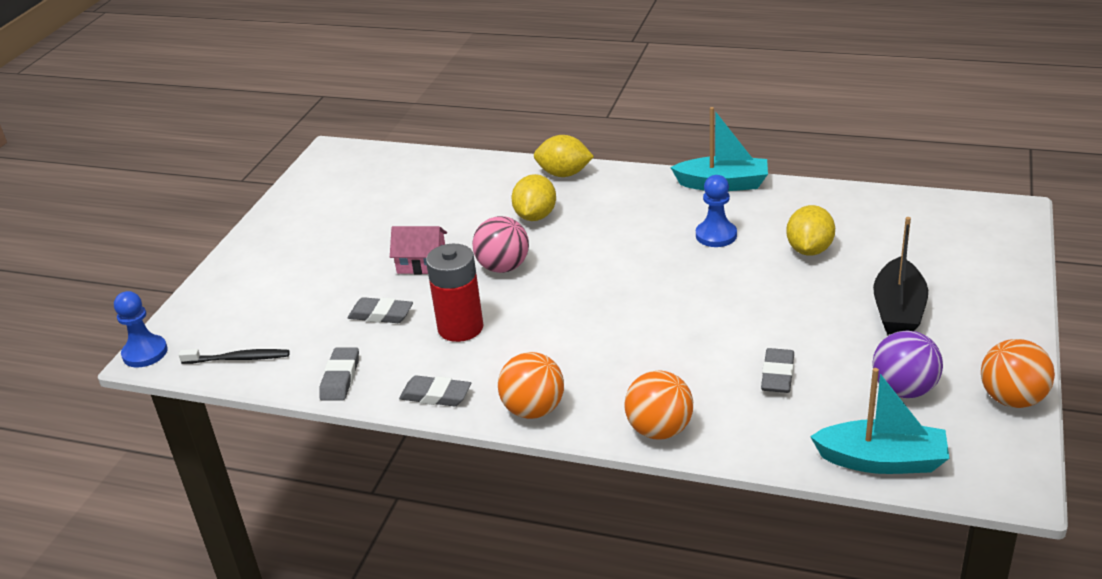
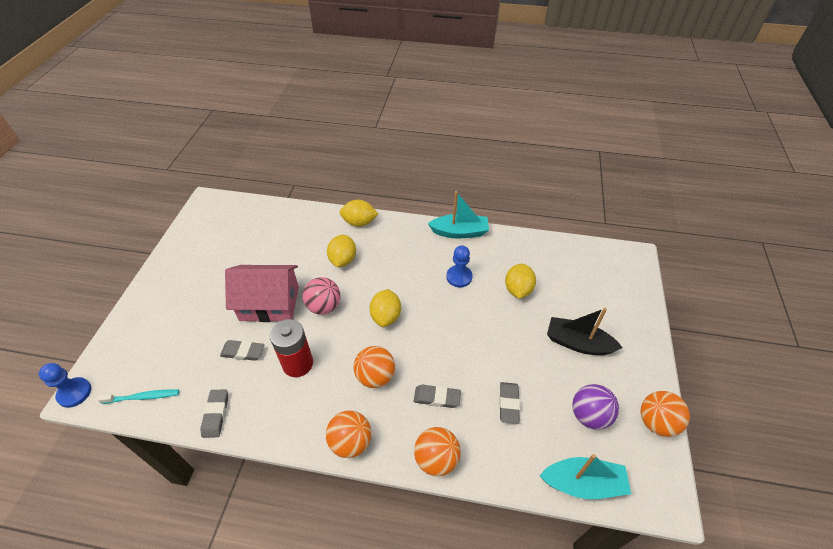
camera: 10 degrees left, 15 degrees up
(238, 359) = (142, 397): black toothbrush -> turquoise toothbrush
(422, 263) = (269, 303): pink house -> pink house, size x1.82
(436, 395) = (283, 430): grey eraser -> grey eraser (437, 398)
(575, 343) = (375, 376): none -> orange ball
(597, 279) = (386, 316): none -> yellow lemon
(898, 310) = (578, 343): black boat -> black boat turned 105 degrees clockwise

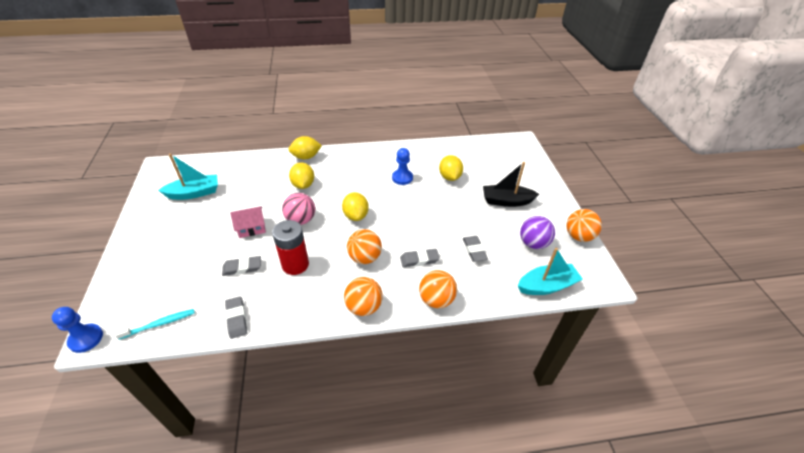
camera: 20 degrees left, 5 degrees down
(269, 303) = (251, 228): pink house -> pink house, size x0.55
(460, 232) = (390, 149): turquoise boat -> turquoise boat (194, 193)

